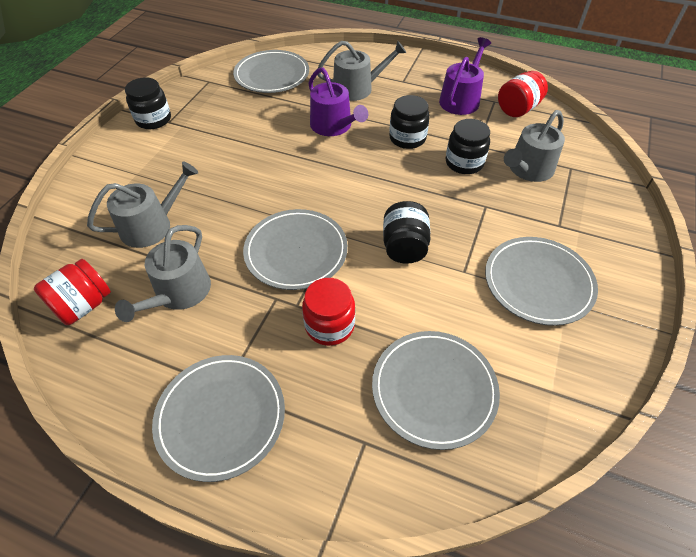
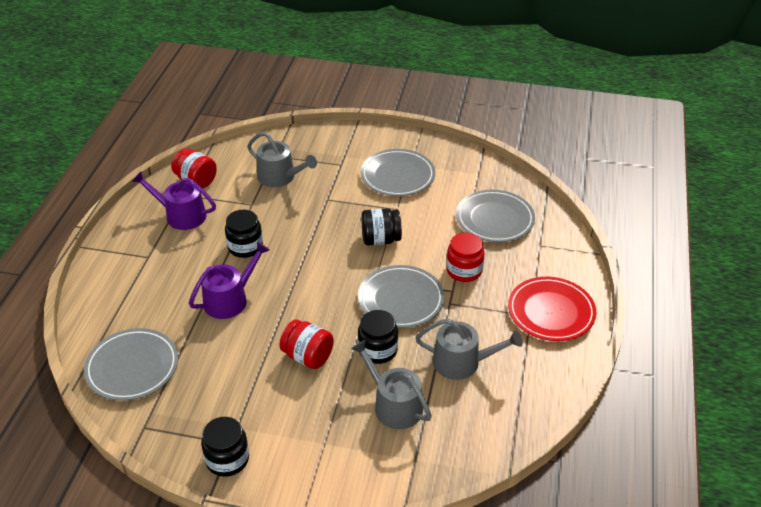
camera: 100 degrees left, 10 degrees down
(83, 305) = (493, 422): red jar -> red jar (307, 356)
(221, 417) = (551, 312): grey plate -> red plate
(357, 88) = (161, 289): grey watering can -> none
(464, 163) = (276, 211): black jar -> black jar (378, 350)

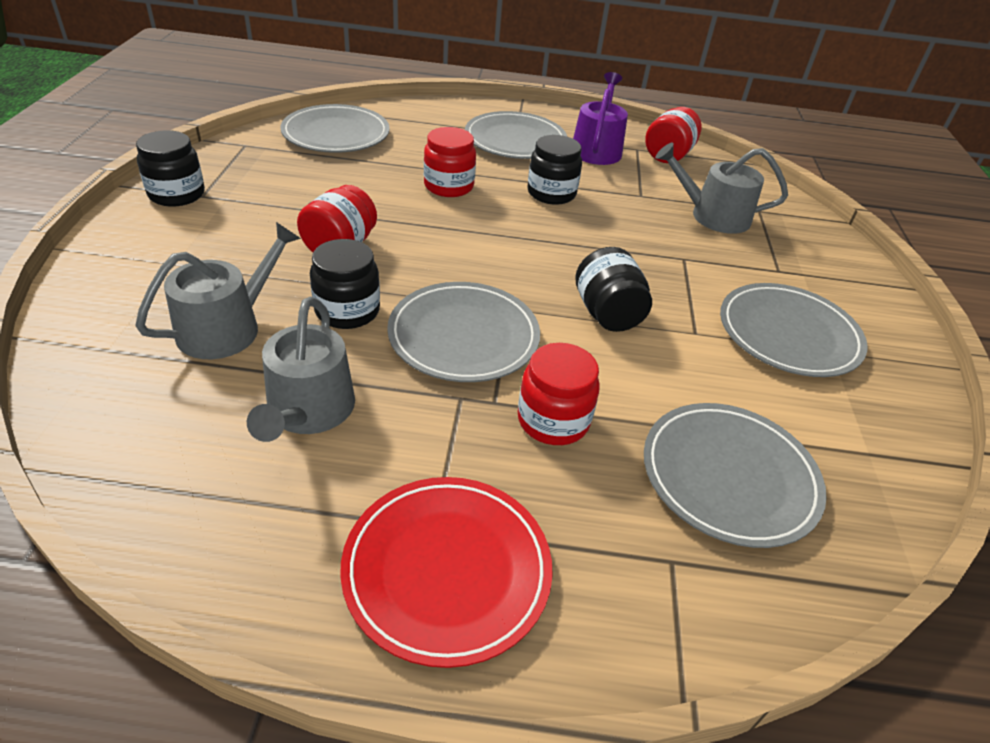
camera: 80 degrees right, 0 degrees up
(161, 258) = (515, 140): none -> grey plate
(230, 299) = (448, 186): purple watering can -> red jar
(280, 177) = (713, 216): grey watering can -> grey watering can turned 75 degrees clockwise

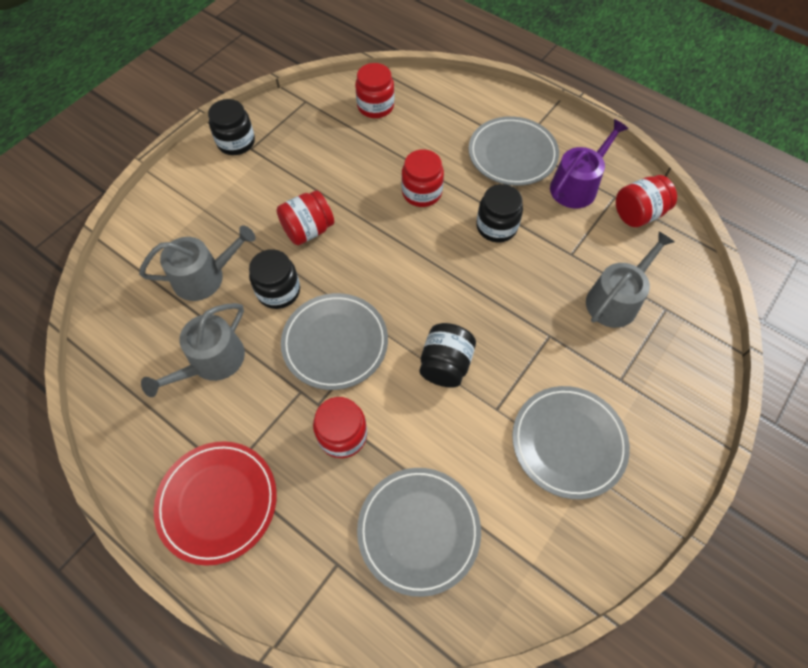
camera: 35 degrees right, 20 degrees up
(336, 134) = (375, 106): grey plate -> red jar
(713, 216) = (616, 299): grey watering can -> grey watering can turned 90 degrees clockwise

